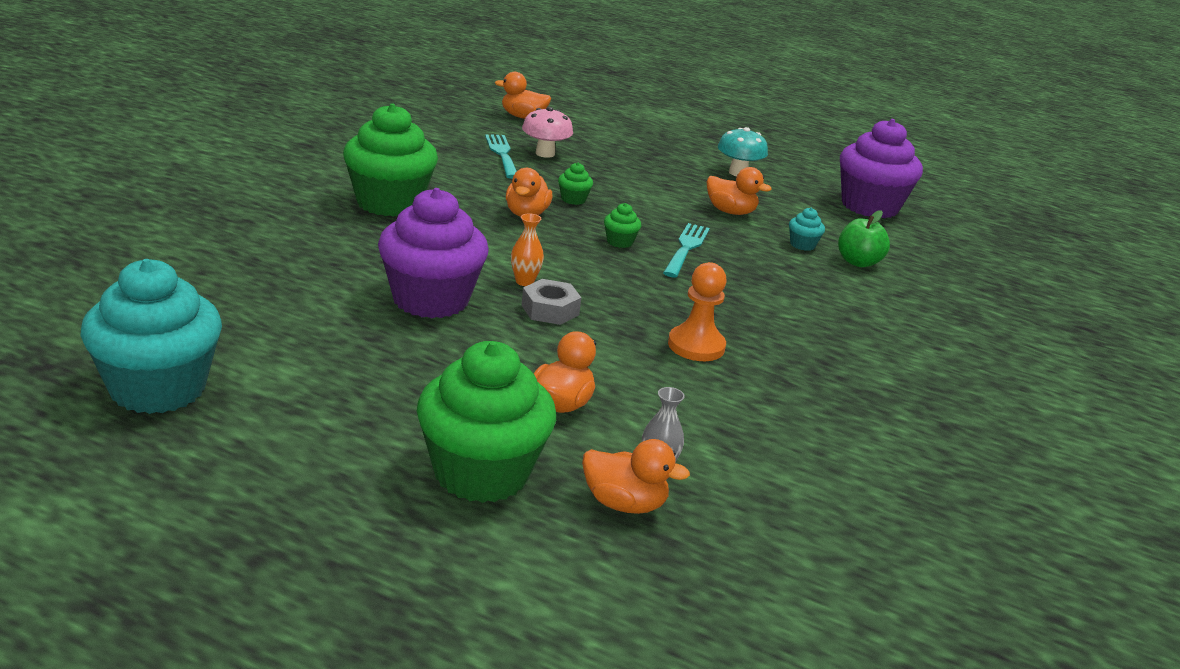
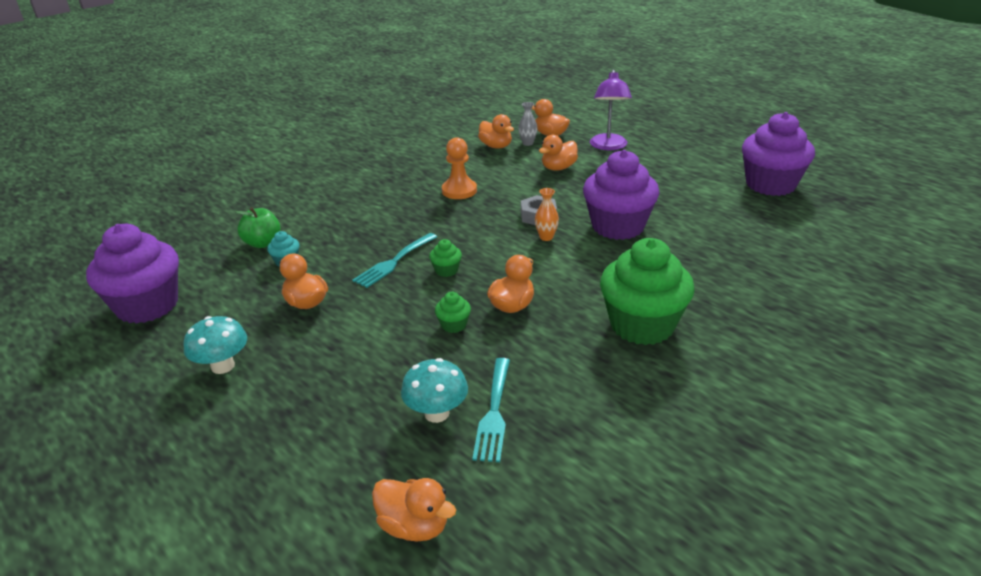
camera: 155 degrees left, 5 degrees up
(158, 388) = (770, 185): turquoise cupcake -> purple cupcake
(481, 473) = (608, 146): green cupcake -> purple lamp
(545, 153) = (436, 413): pink mushroom -> turquoise mushroom
(715, 454) = (496, 146): none -> orange duck

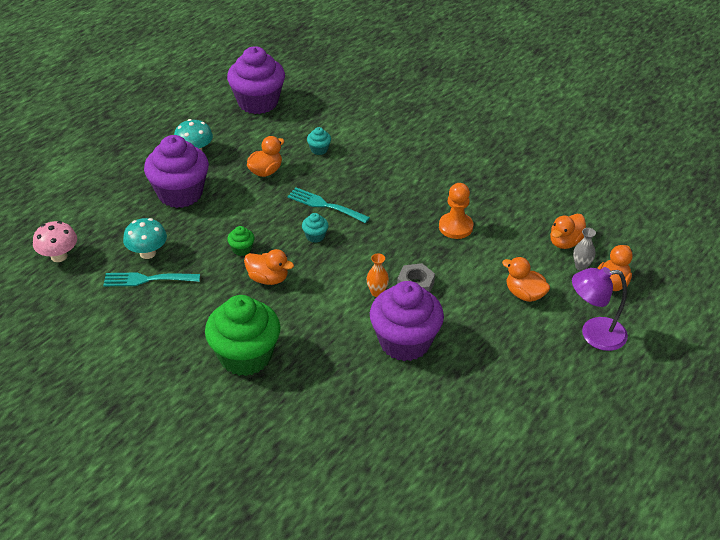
camera: 80 degrees right, 10 degrees up
(263, 243) = (344, 131): green apple -> none
(414, 526) = (59, 256): orange duck -> pink mushroom
(446, 270) = (315, 236): green cupcake -> turquoise cupcake
(770, 185) = (528, 479): purple cupcake -> purple cupcake (180, 193)

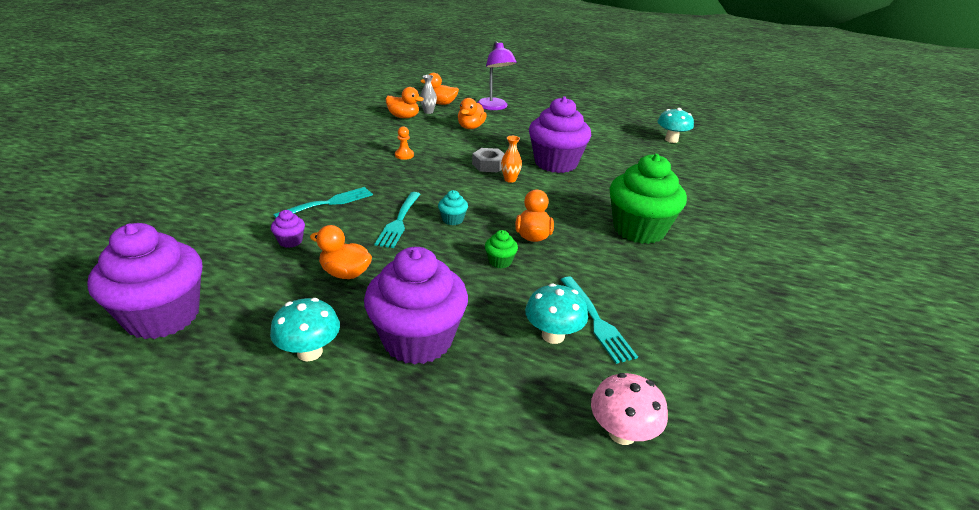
camera: 110 degrees left, 10 degrees down
(319, 149) = (290, 241): turquoise cupcake -> purple cupcake
(370, 171) = (329, 203): none -> turquoise fork
(445, 499) = (671, 140): none -> turquoise mushroom
(455, 227) = (404, 155): orange pawn -> orange pawn, size x0.59

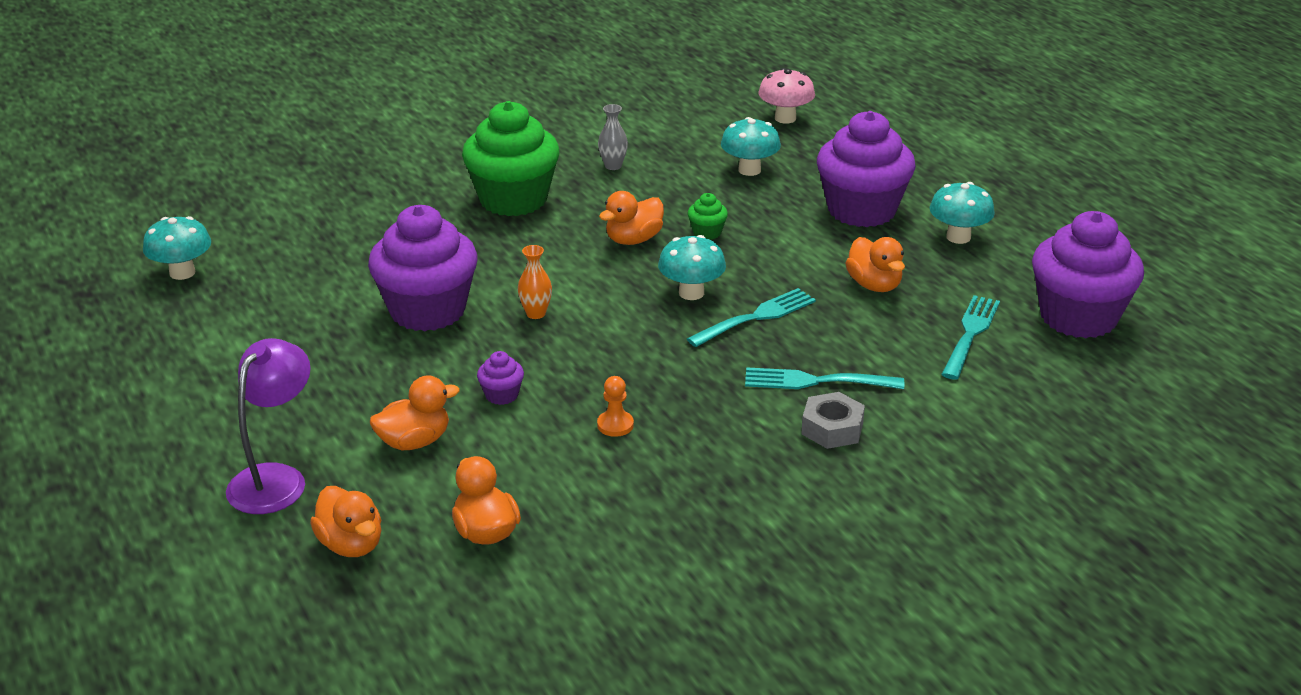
camera: 135 degrees left, 0 degrees up
(290, 241) = (906, 345): purple cupcake -> purple cupcake (501, 395)
(428, 112) = (417, 526): grey vase -> grey vase (613, 166)
(452, 220) = (691, 293): turquoise cupcake -> turquoise mushroom
(489, 165) = (522, 349): grey nut -> grey nut (832, 428)
(596, 321) = (699, 163): turquoise fork -> turquoise fork (970, 334)

